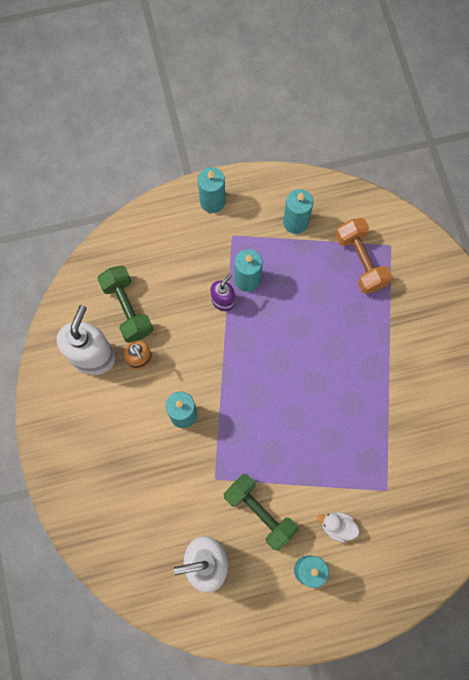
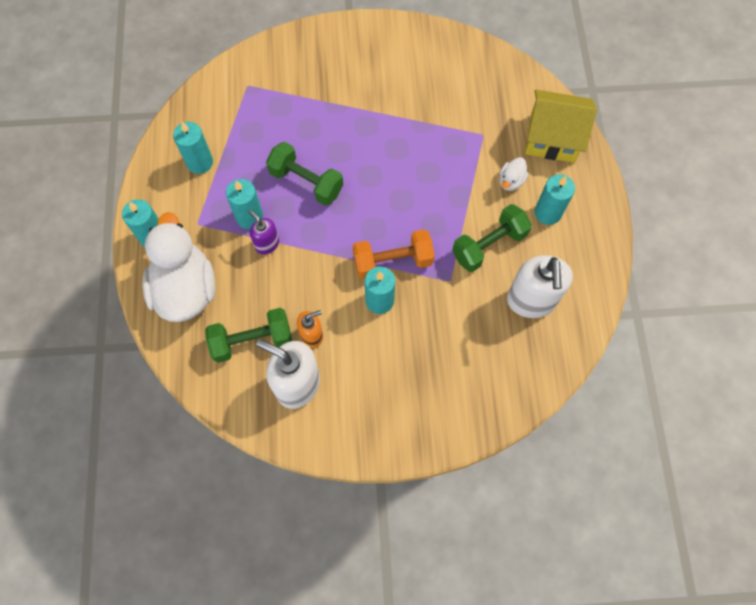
camera: 80 degrees left, 5 degrees down
(167, 241) = (185, 289): none -> white duck
(294, 323) = (306, 182): none -> green dumbbell
(360, 261) = (257, 113): orange dumbbell -> orange dumbbell (392, 261)
(399, 566) = (552, 138): none -> yellow house

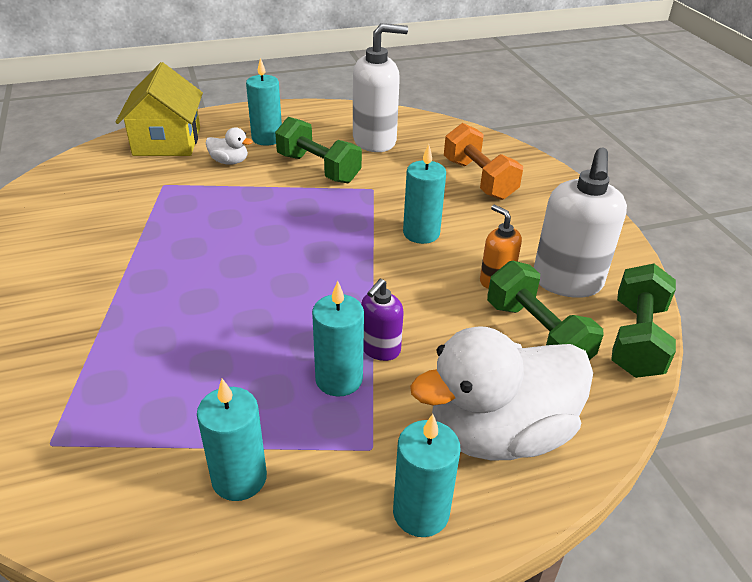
camera: 105 degrees left, 30 degrees down
(306, 182) = (259, 325): green dumbbell -> green dumbbell (636, 339)
(392, 261) = (364, 230): orange dumbbell -> orange dumbbell (479, 179)

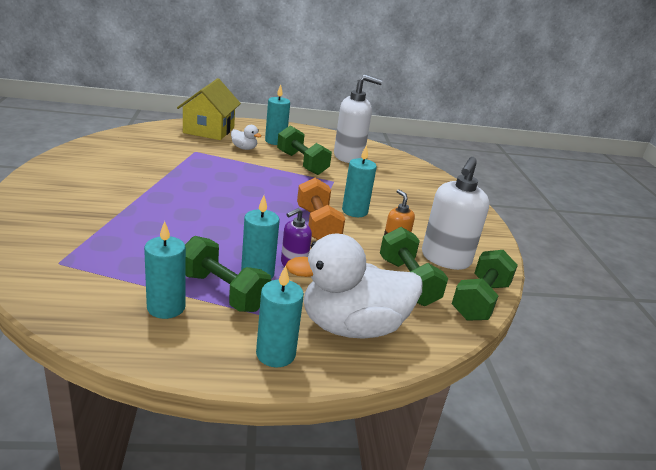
camera: 10 degrees right, 10 degrees down
(305, 425) = (223, 291): none -> green dumbbell
(479, 179) = (411, 191): orange dumbbell -> orange dumbbell (317, 225)

